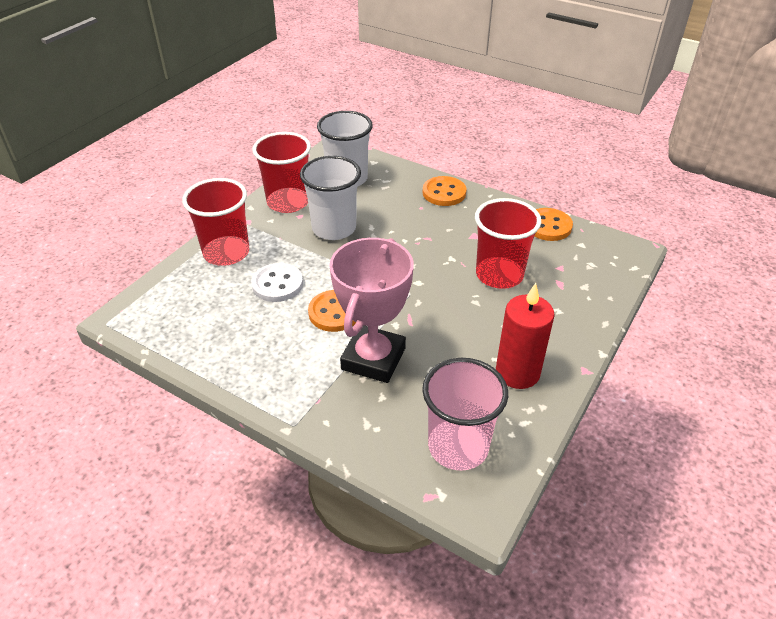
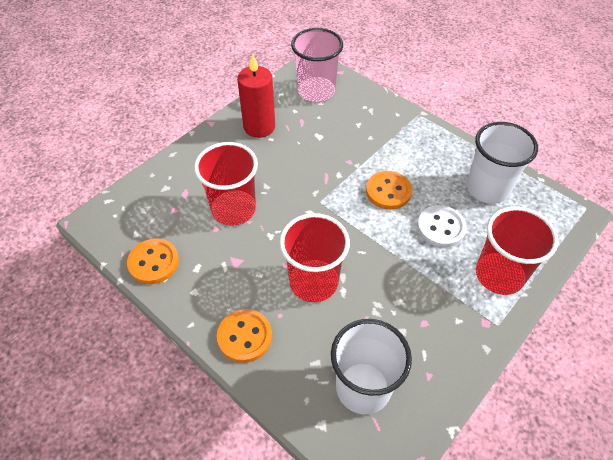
camera: 170 degrees left, 10 degrees up
(288, 202) = (440, 350): red cup -> red cup (313, 282)
(334, 228) = (385, 294): white cup -> white cup (487, 188)
(373, 359) = (360, 149): pink trophy -> none

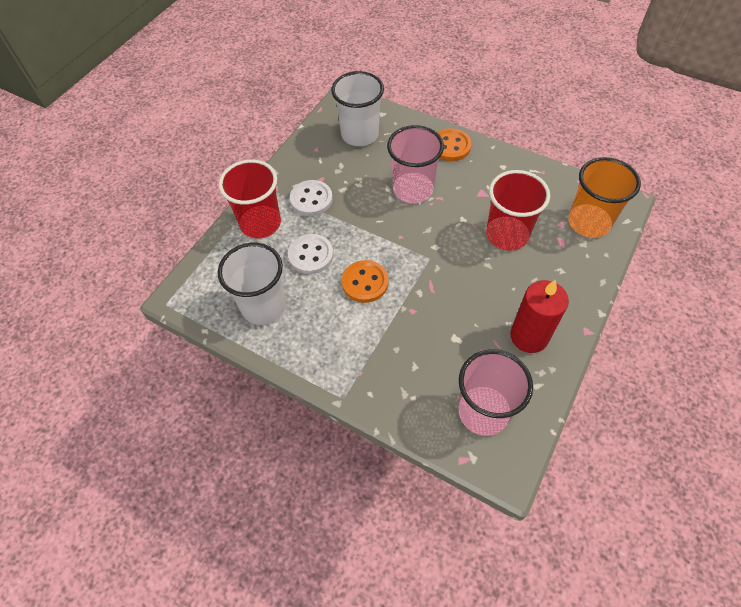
camera: 170 degrees right, 5 degrees up
(146, 206) = (589, 222): none -> orange cup
(153, 262) = (548, 179): orange button -> none
(313, 282) = (413, 189): red cup -> pink cup
(438, 294) = (311, 199): none -> white button

